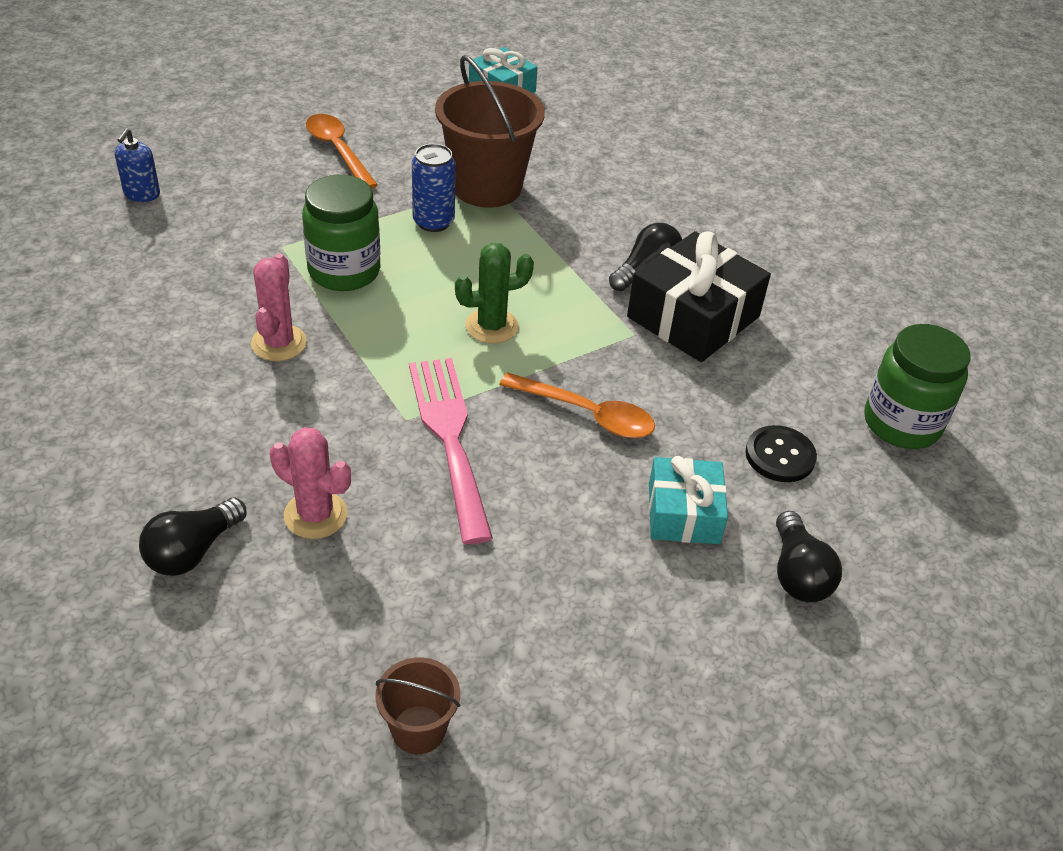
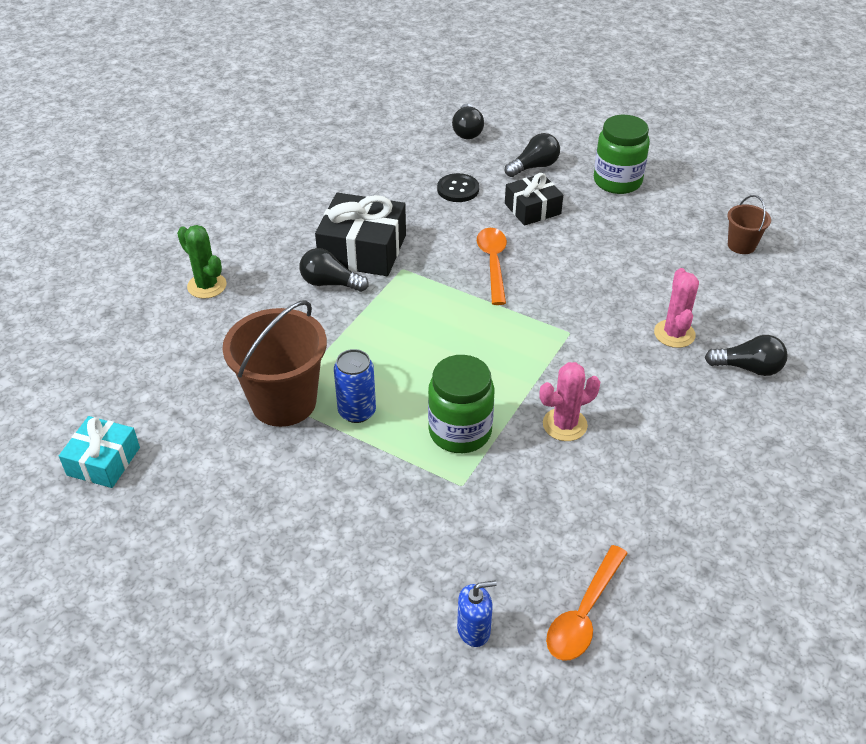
camera: 115 degrees left, 0 degrees up
(338, 151) = (297, 525): orange spoon -> orange spoon (584, 614)
(449, 437) = (565, 308): pink fork -> none
(491, 326) = (451, 331): green cactus -> green cactus (207, 286)
(683, 513) = (532, 209): turquoise gift -> black gift
(901, 423) = (392, 157): green jar -> green jar (617, 181)
(946, 540) = (467, 131): none -> black light bulb

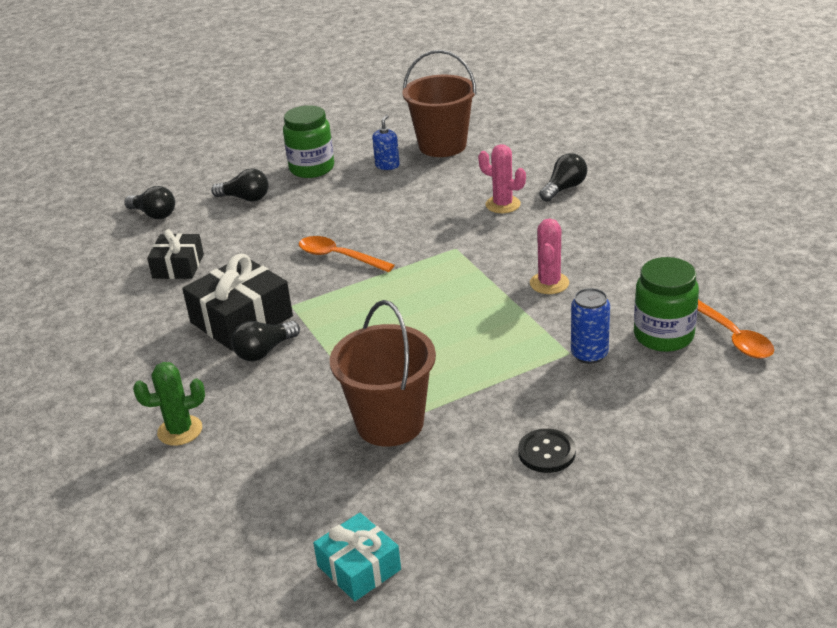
camera: 55 degrees left, 10 degrees down
(357, 411) = (441, 383): blue can -> blue can (589, 354)
(458, 189) = (225, 244): black button -> black button (546, 452)
(460, 431) = (512, 335): green jar -> green jar (663, 336)
(474, 630) = (714, 392): blue soap dispenser -> blue soap dispenser (387, 165)
(532, 209) = (296, 216): black gift -> black gift (178, 266)
(534, 167) = (245, 198): black light bulb -> black light bulb turned 105 degrees clockwise
(741, 245) = (442, 145): brown bucket -> brown bucket, size x2.01

